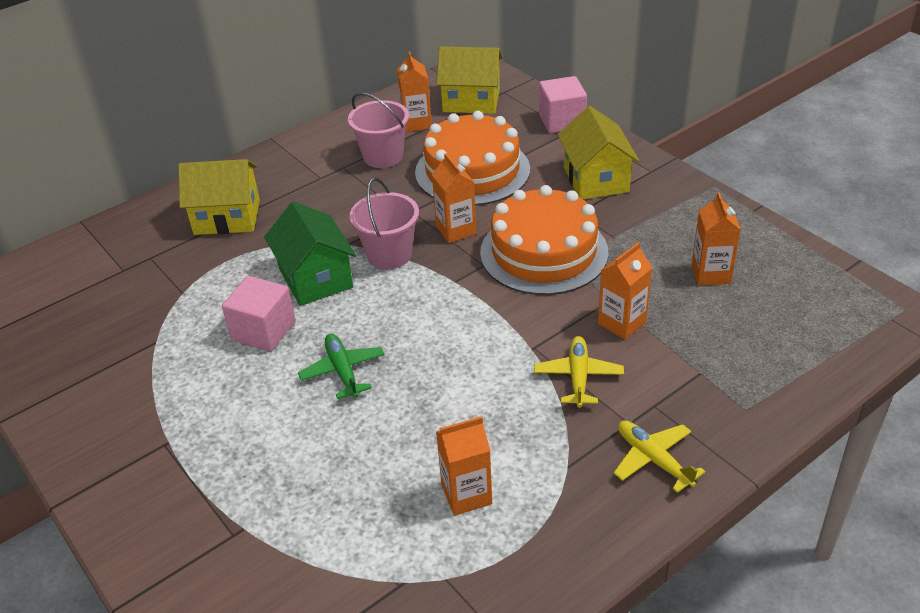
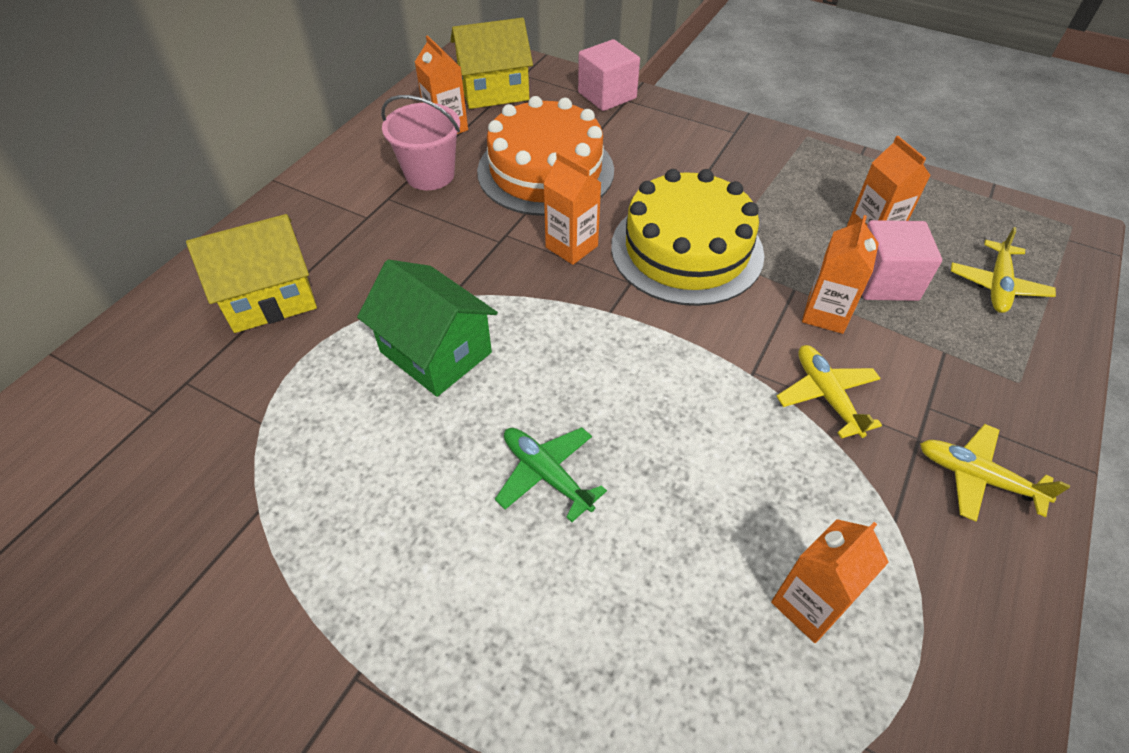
camera: 25 degrees left, 10 degrees up
(263, 331) = (407, 447): pink cube -> pink cube (884, 281)
(389, 254) = (511, 297): pink bucket -> none
(544, 252) = (686, 250): orange cake -> yellow cake
(595, 179) = (685, 153): yellow house -> none
(789, 338) = (997, 285): none -> yellow plane

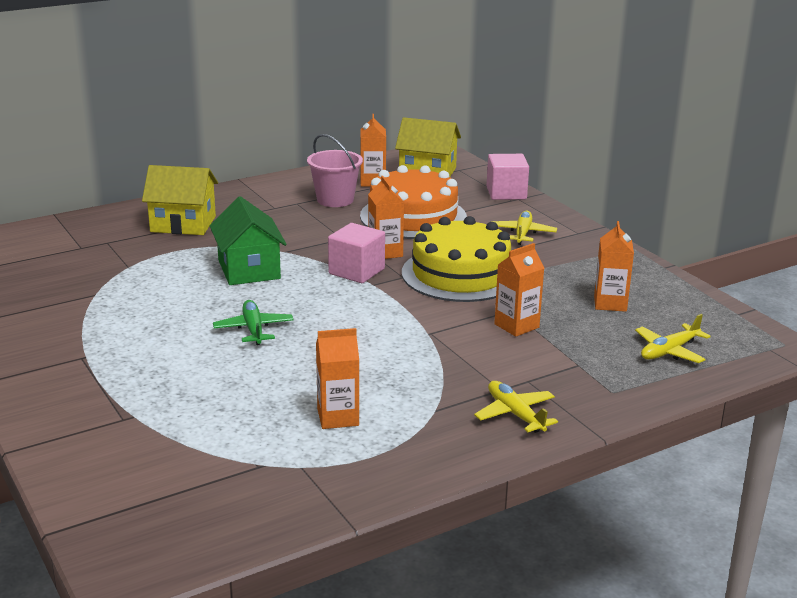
camera: 30 degrees right, 25 degrees down
(826, 395) = (464, 355): yellow plane -> yellow plane (522, 233)
(884, 281) = (583, 325): pink cube -> pink cube (356, 271)

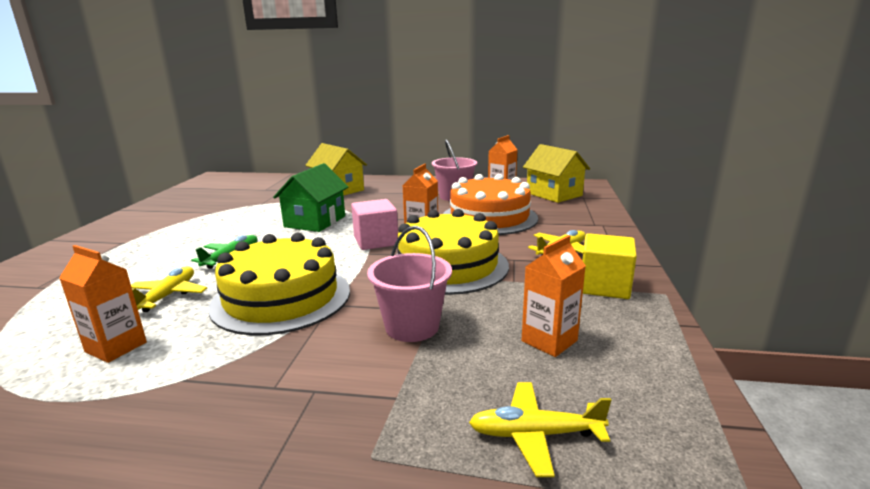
camera: 40 degrees right, 5 degrees down
(382, 342) = (281, 298): none -> yellow cake
(506, 193) = (598, 219): pink cube -> none
(515, 414) = (227, 425): yellow plane -> yellow plane (168, 295)
(516, 326) = (412, 327): orange carton -> pink bucket
(591, 255) = (604, 286): none -> yellow cube

